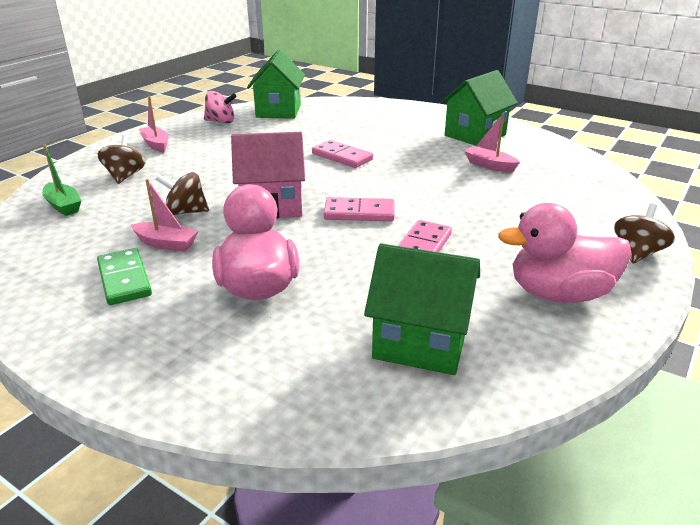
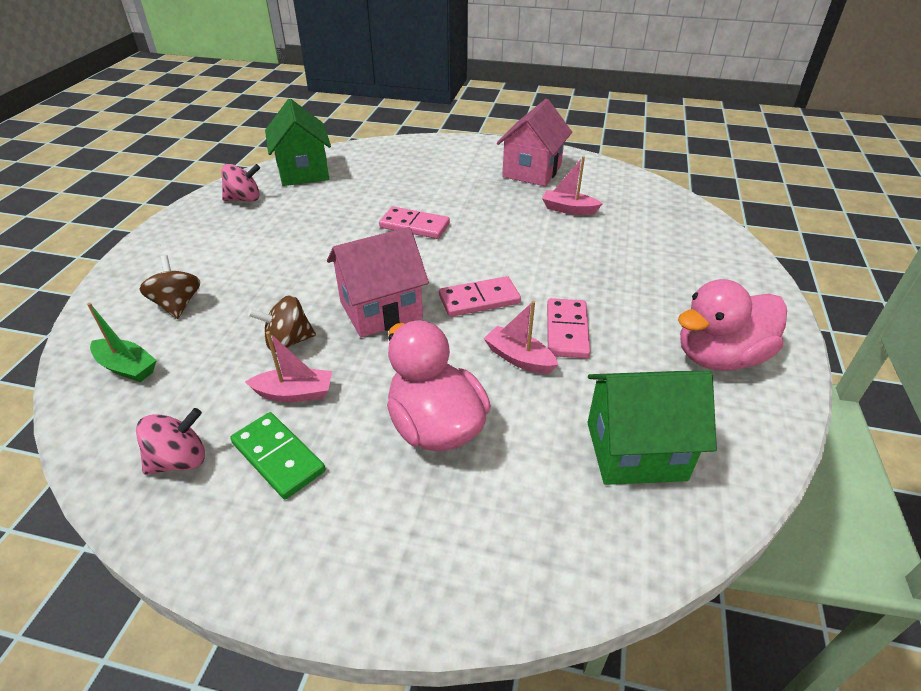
camera: 20 degrees left, 10 degrees up
(56, 266) = (180, 460): none -> pink spinning top
(156, 144) = (185, 248): pink boat -> pink boat (519, 358)
(475, 135) = (532, 171): green house -> pink house
(637, 253) = (755, 291): brown spinning top -> none

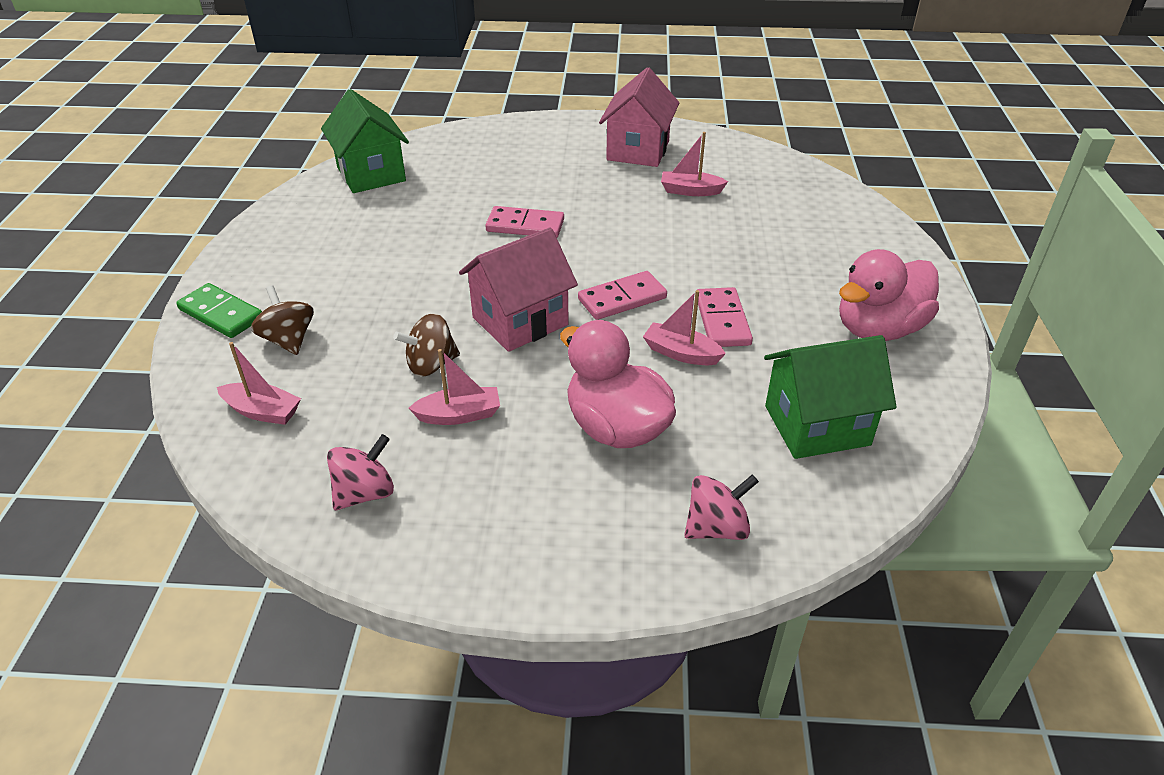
camera: 10 degrees left, 0 degrees up
(127, 367) = (262, 411): green boat -> pink boat
(244, 199) = (313, 213): pink spinning top -> pink spinning top (716, 528)
(278, 457) = (467, 477): green domino -> green domino (221, 314)

